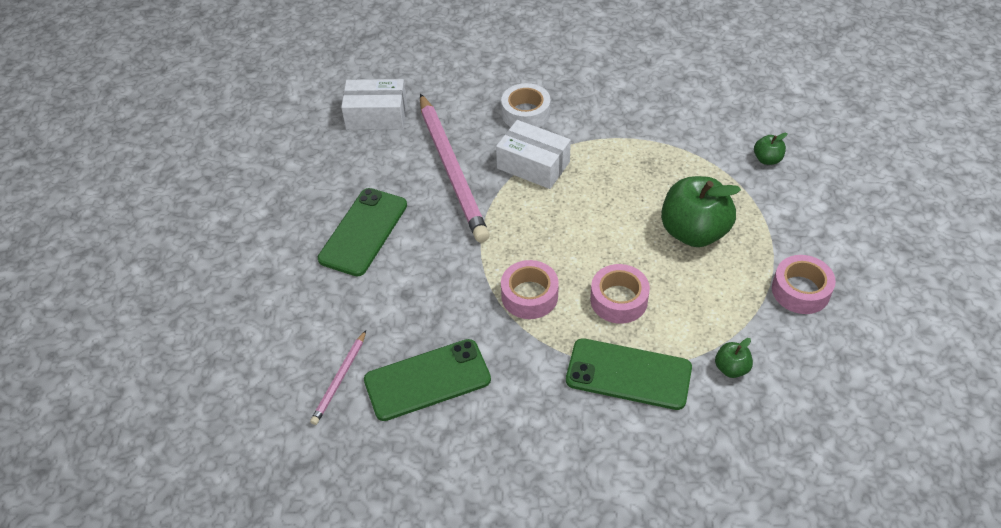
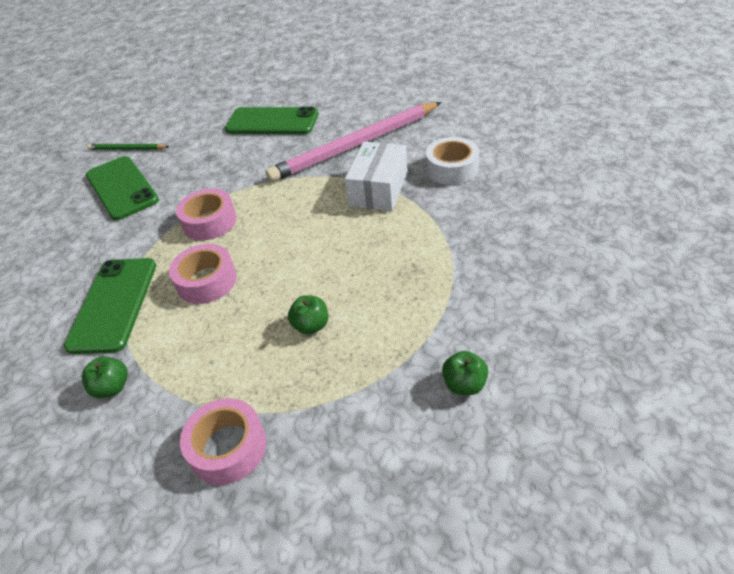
camera: 80 degrees right, 5 degrees down
(340, 379) = (127, 149): pink pencil -> green pencil
(376, 116) = (408, 93): white box -> none
(693, 232) = (311, 326): green apple -> green apple, size x0.46

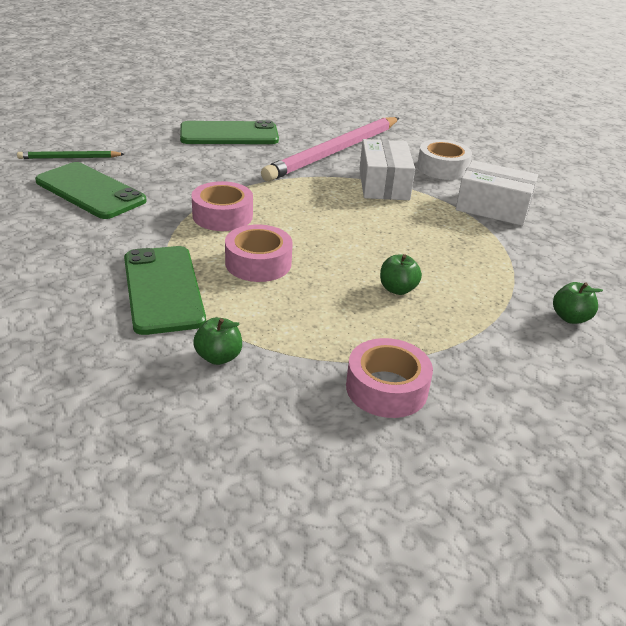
camera: 25 degrees left, 10 degrees down
(473, 225) = (493, 208): none -> white box

